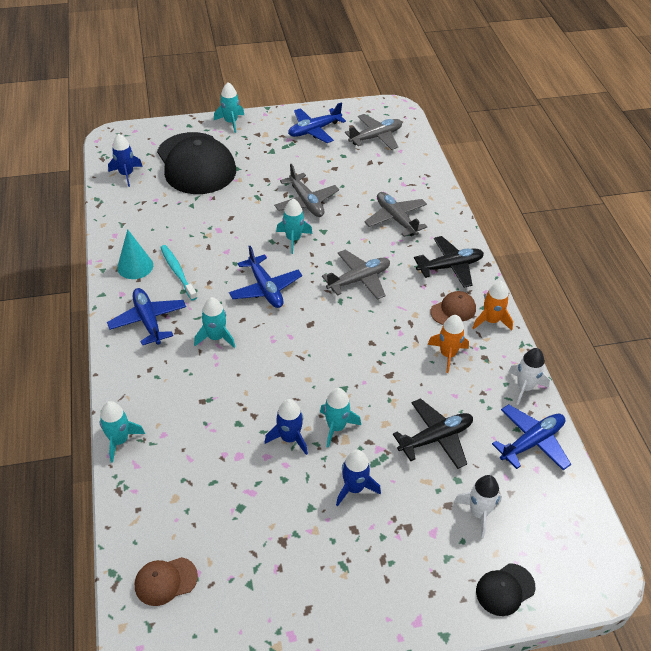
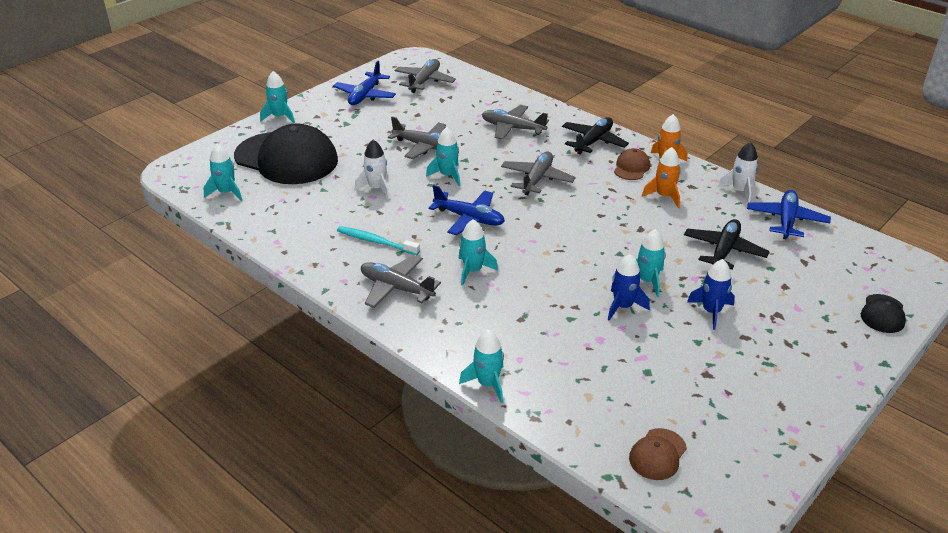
camera: 35 degrees left, 10 degrees down
(126, 174) = (226, 192): blue rocket -> turquoise rocket
(135, 266) = (329, 255): turquoise cone -> none
(148, 321) = (396, 288): blue plane -> grey plane
(479, 513) = (809, 279): white rocket -> white rocket (376, 188)

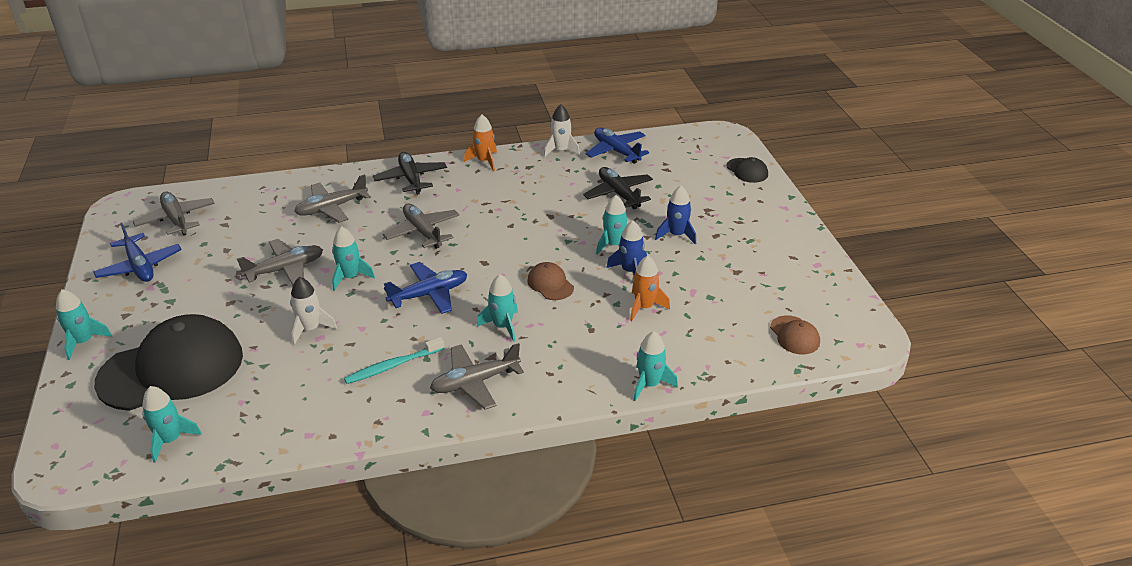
camera: 55 degrees left, 0 degrees up
(631, 167) = (470, 179): brown cap -> brown cap (550, 284)
(664, 196) = (525, 184): orange rocket -> orange rocket (644, 307)

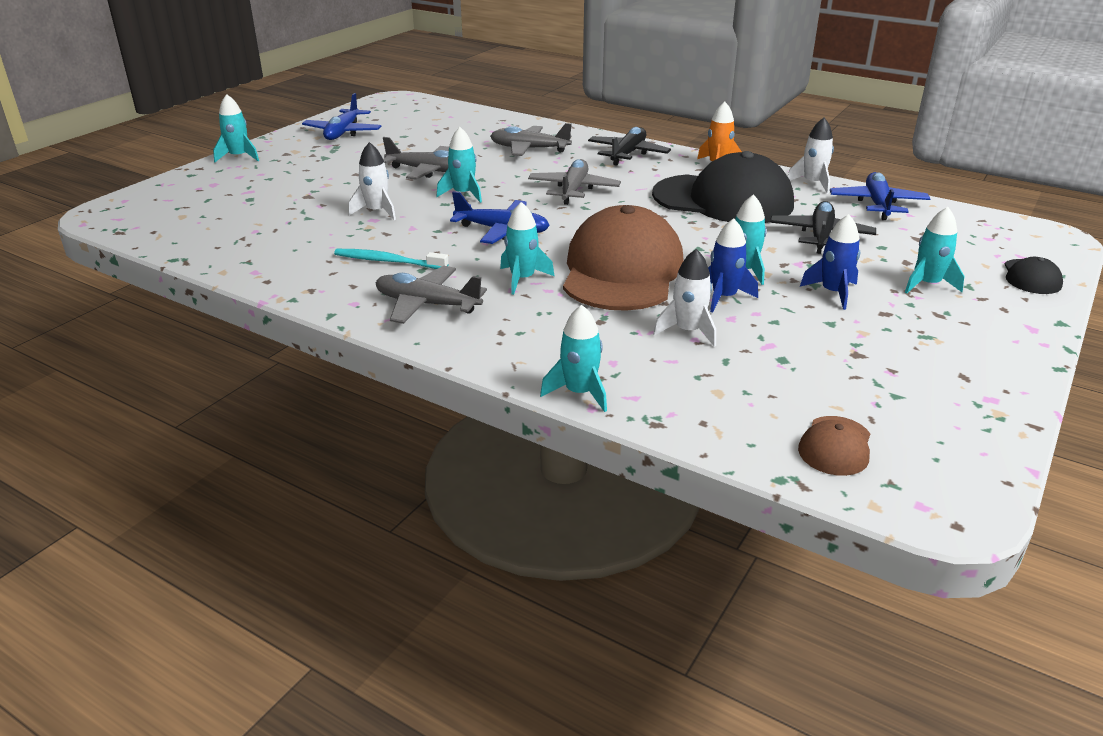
camera: 45 degrees right, 5 degrees down
(170, 440) = (179, 230): turquoise rocket -> turquoise rocket (927, 284)
(172, 369) = (254, 193): black cap -> black cap (723, 200)
(176, 219) = (412, 117): grey plane -> none
(550, 284) = (622, 271): brown cap -> brown cap, size x2.35
(644, 307) = (688, 331): orange rocket -> white rocket

